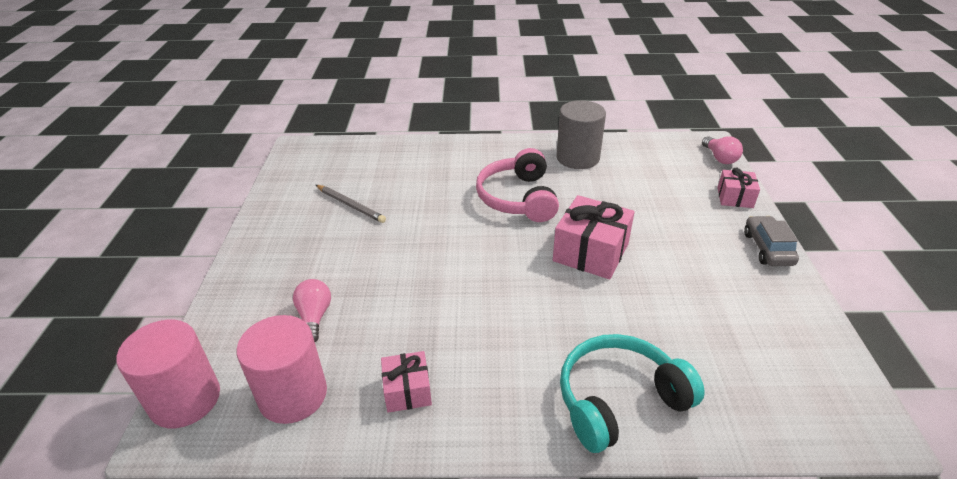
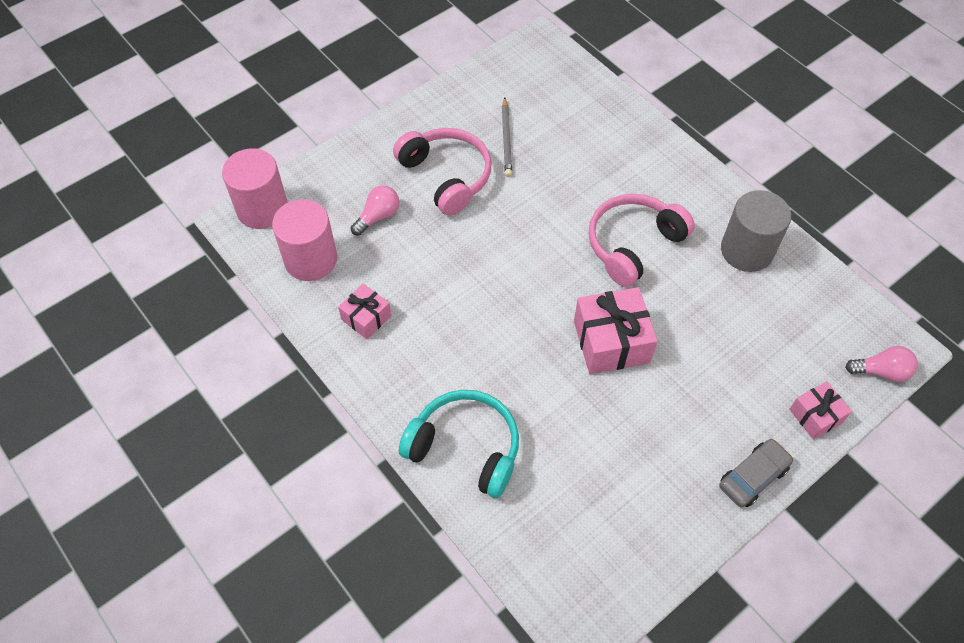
camera: 50 degrees right, 20 degrees up
(336, 253) = (446, 176): none -> pink headphones
(719, 158) = (881, 371): pink light bulb -> pink light bulb turned 120 degrees counterclockwise

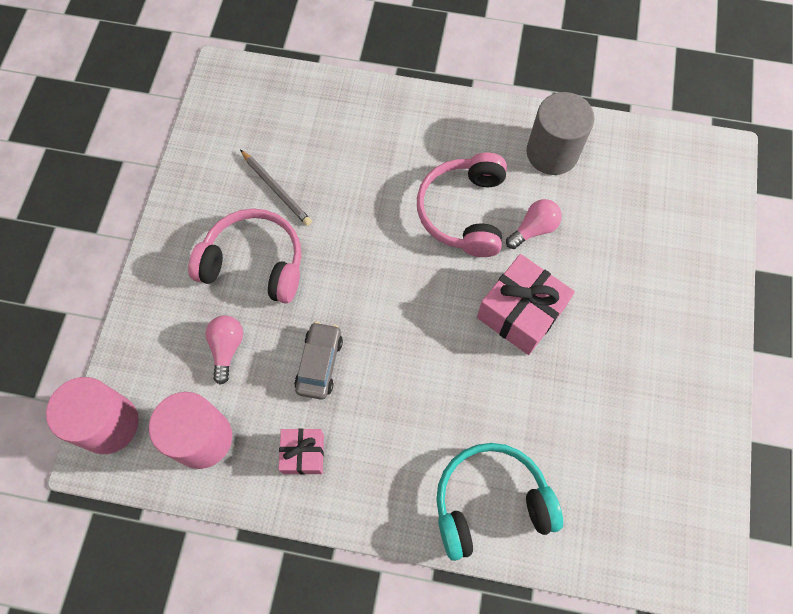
camera: 40 degrees left, 10 degrees up
(753, 477) = (713, 343): grey car -> grey car (319, 363)
(815, 416) = (712, 257): pink gift -> none
(881, 371) = (724, 184): pink light bulb -> pink light bulb (533, 229)

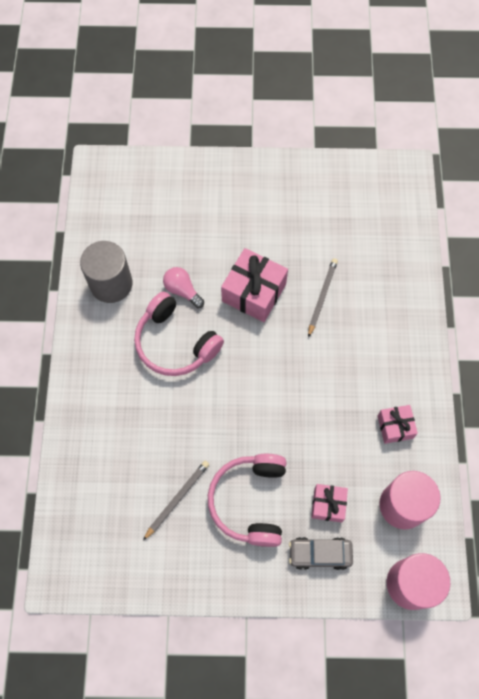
camera: 100 degrees left, 0 degrees up
(227, 348) = (328, 505): pink light bulb -> pink gift
(319, 363) = (324, 429): grey car -> grey car (320, 554)
(464, 212) = (175, 343): pink headphones -> pink headphones turned 45 degrees clockwise
(490, 503) = (395, 296): turquoise headphones -> none
(502, 399) = (322, 297): none -> grey pencil

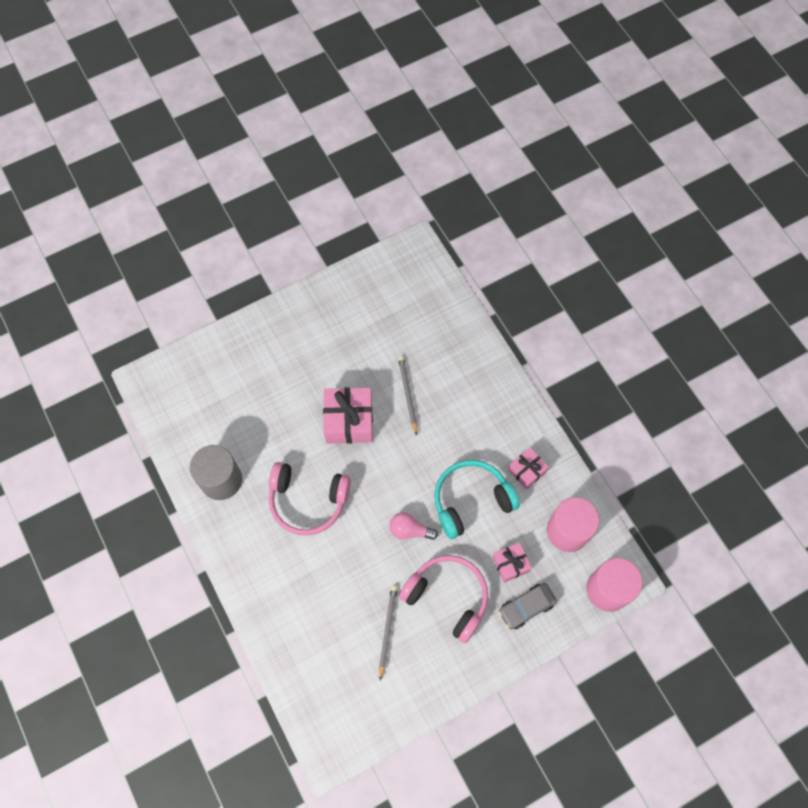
camera: 30 degrees left, 0 degrees up
(182, 290) = (287, 452): pink light bulb -> pink light bulb (410, 530)
(250, 501) = (447, 597): pink headphones -> pink headphones turned 150 degrees clockwise
(325, 425) = (471, 501): none -> turquoise headphones

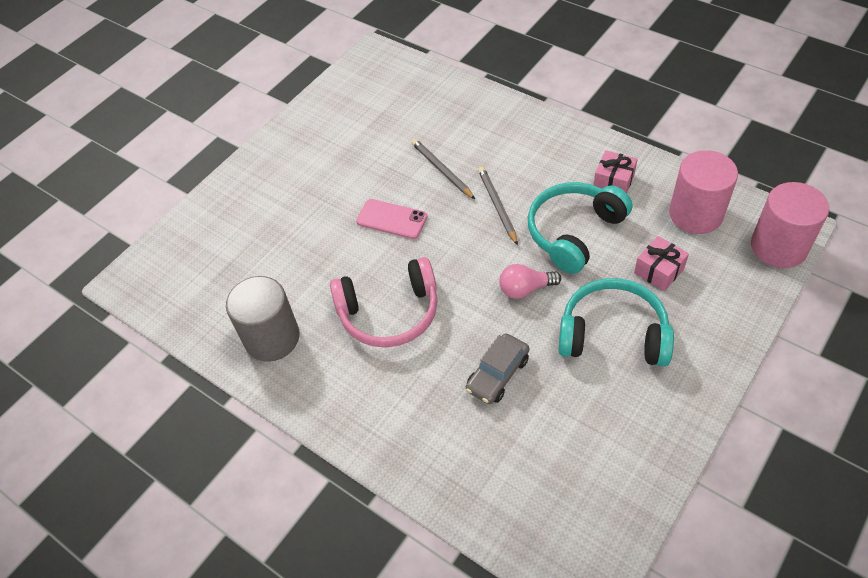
camera: 20 degrees left, 15 degrees down
(349, 421) = (392, 219): pink gift -> pink phone
(387, 630) = (567, 401): grey pencil -> grey pencil (497, 206)
(447, 597) = (613, 334): pink headphones -> turquoise headphones
(526, 607) = (707, 303): grey car -> grey car (497, 374)

